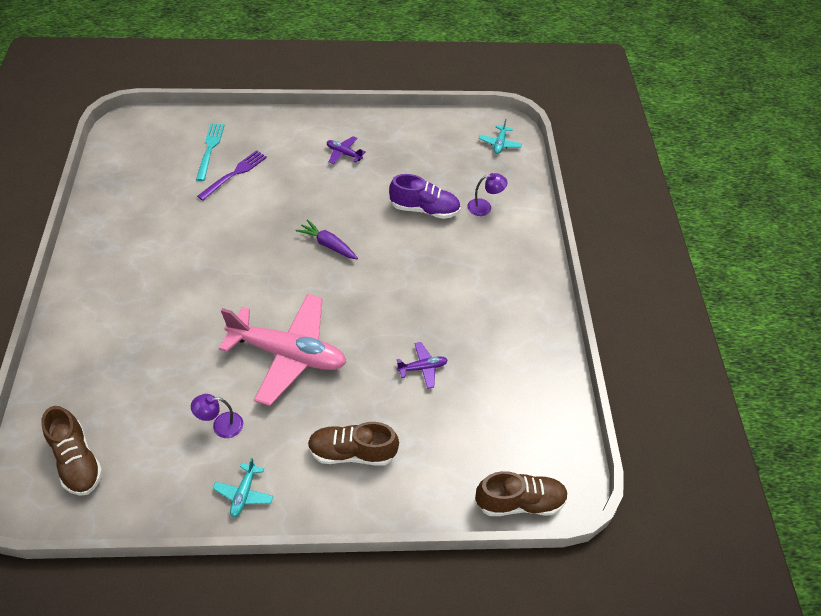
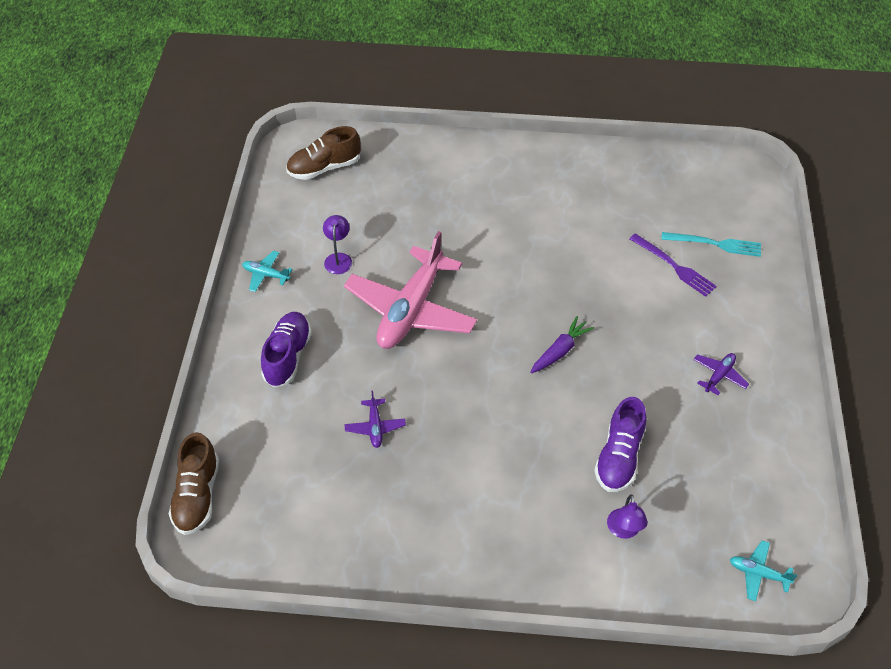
camera: 100 degrees right, 0 degrees up
(352, 452) = (287, 356): brown shoe -> purple shoe

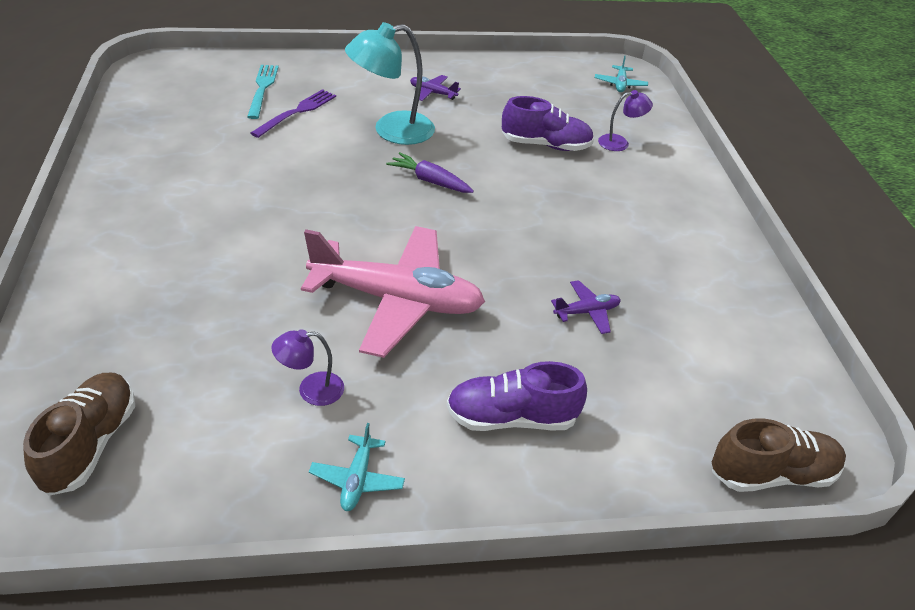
camera: 105 degrees left, 10 degrees down
(324, 168) = (90, 444): brown shoe -> brown shoe turned 135 degrees counterclockwise
(644, 333) = (392, 131): none -> turquoise lamp

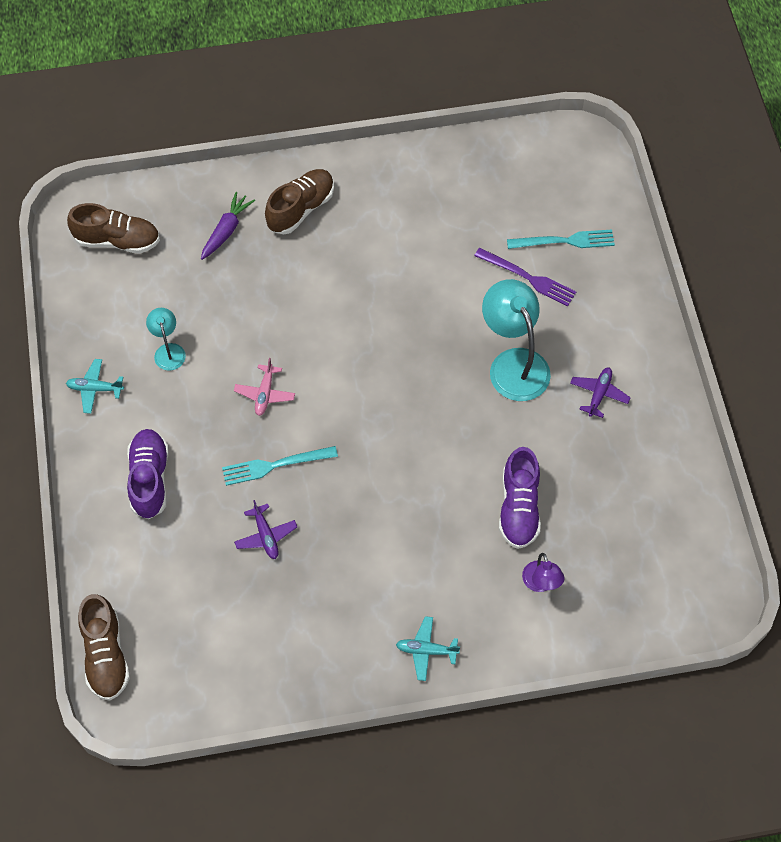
camera: 90 degrees right, 20 degrees up
(133, 251) = (301, 209): none -> brown shoe
(311, 390) = (168, 351): purple lamp -> turquoise lamp
(397, 300) = (265, 394): pink plane -> pink plane, size x0.41
(430, 181) = (433, 404): purple carrot -> purple carrot (226, 230)
(495, 298) = (275, 465): none -> turquoise fork
(620, 84) = (676, 594): turquoise plane -> turquoise plane (426, 650)

